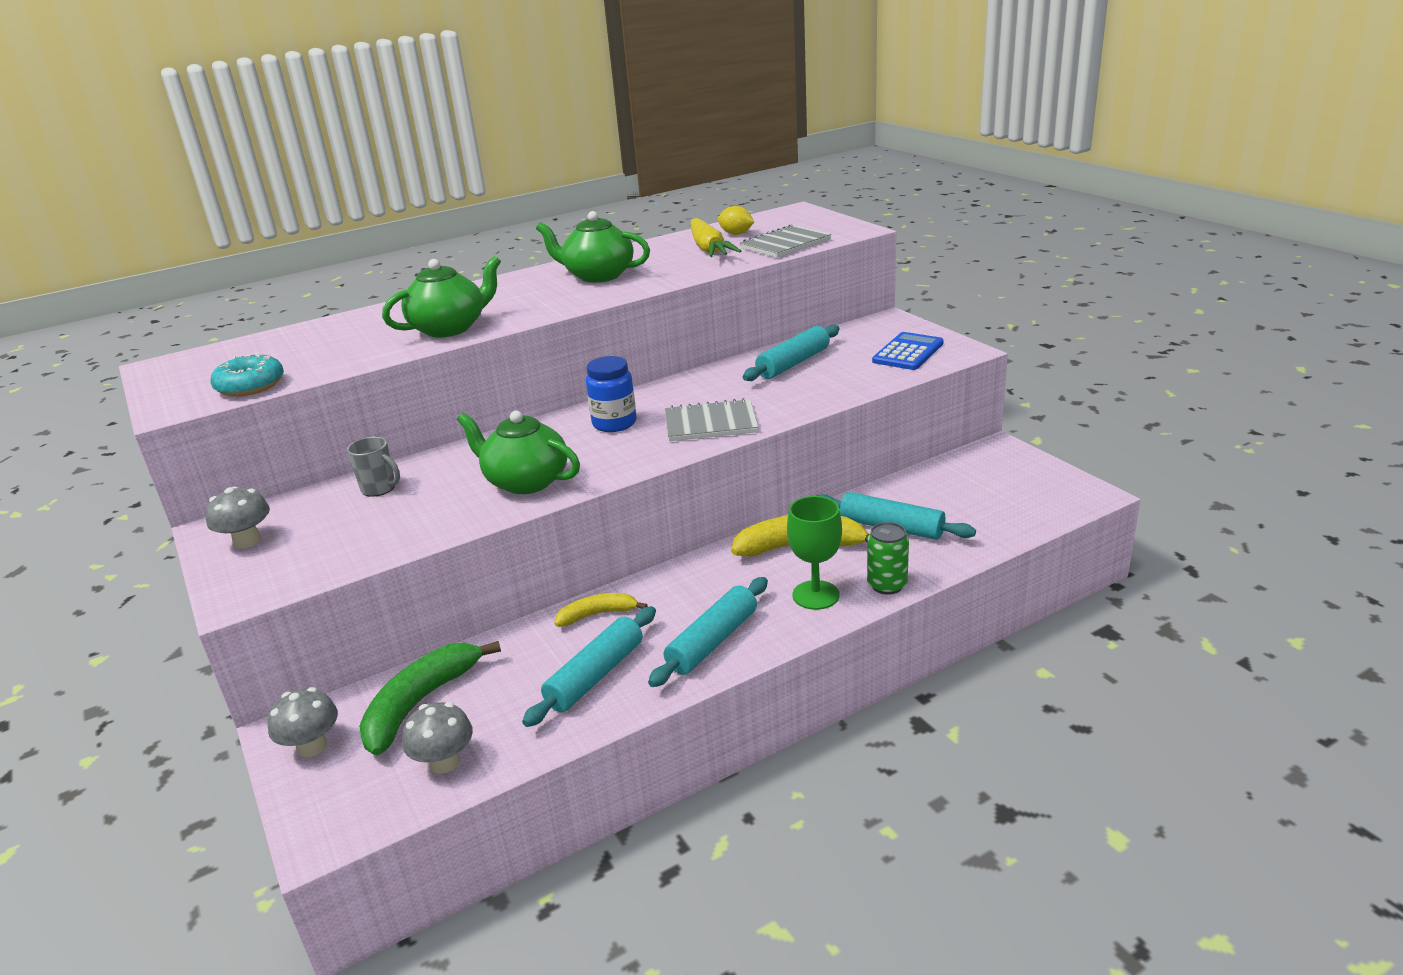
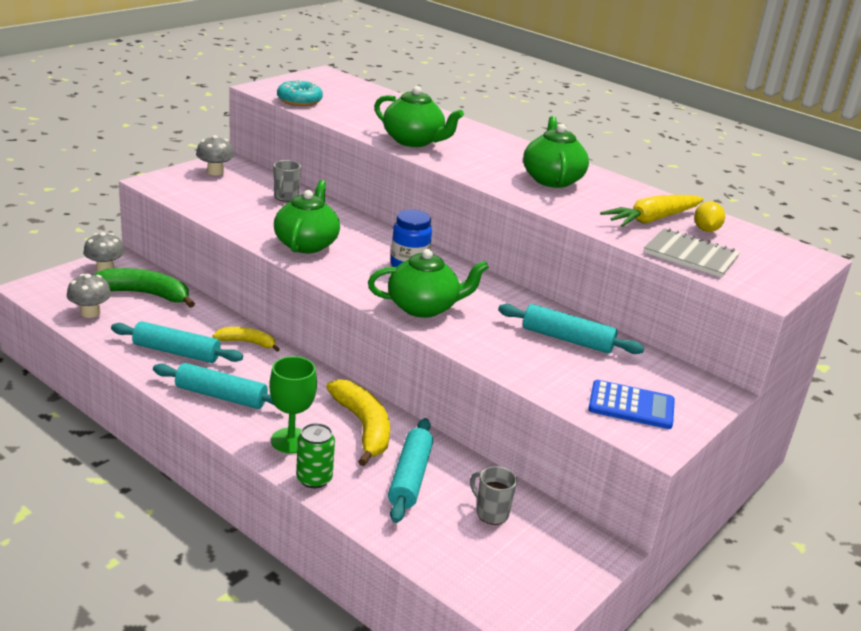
camera: 65 degrees right, 0 degrees up
(597, 614) = (247, 342): yellow banana -> yellow banana turned 45 degrees counterclockwise
(710, 423) = (424, 307): grey notebook -> green teapot
(948, 491) = (491, 513): none -> grey mug

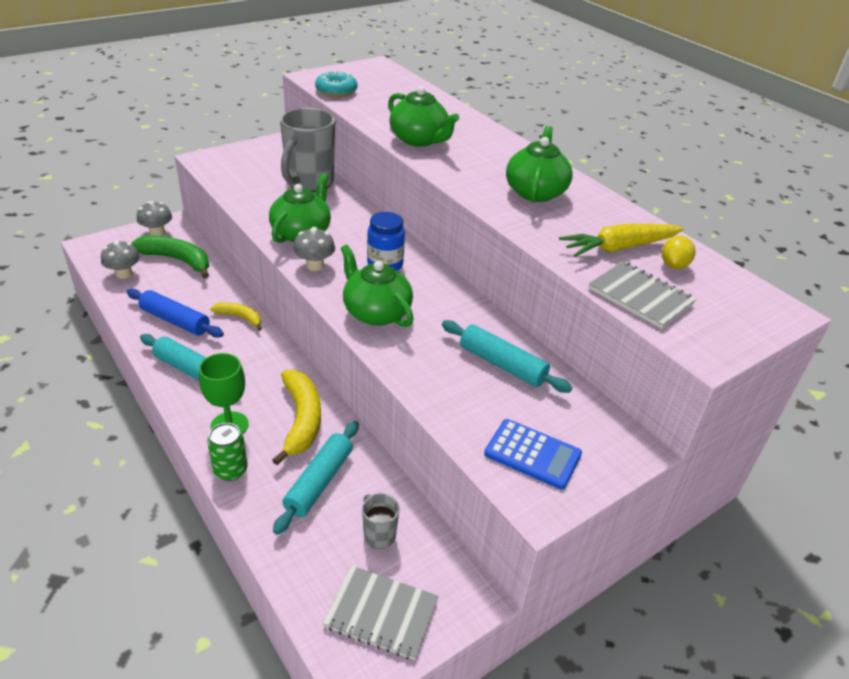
camera: 15 degrees right, 10 degrees up
(176, 352) = (175, 321): turquoise rolling pin -> blue rolling pin
(215, 172) = (261, 152): grey mushroom -> grey mushroom (315, 265)
(285, 197) = (309, 182): grey mug -> grey mug, size x2.14
(424, 307) = (376, 312): green teapot -> green teapot turned 135 degrees counterclockwise
(525, 574) = (381, 613): none -> grey notebook

